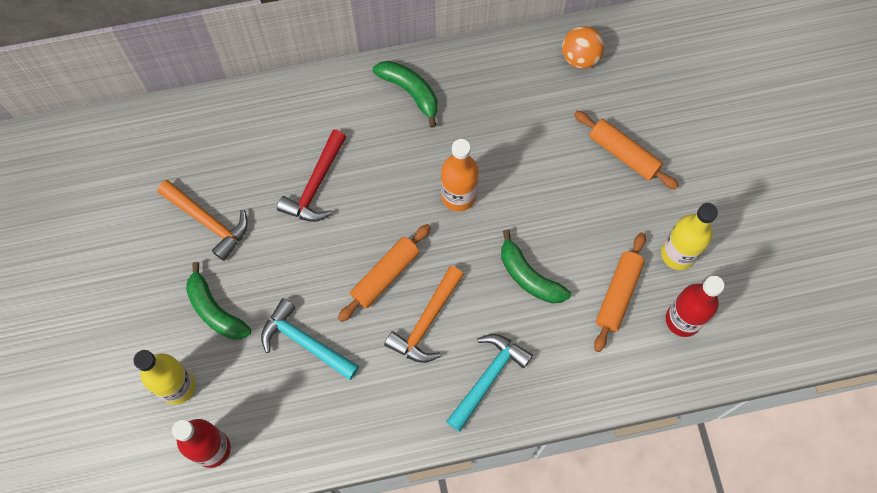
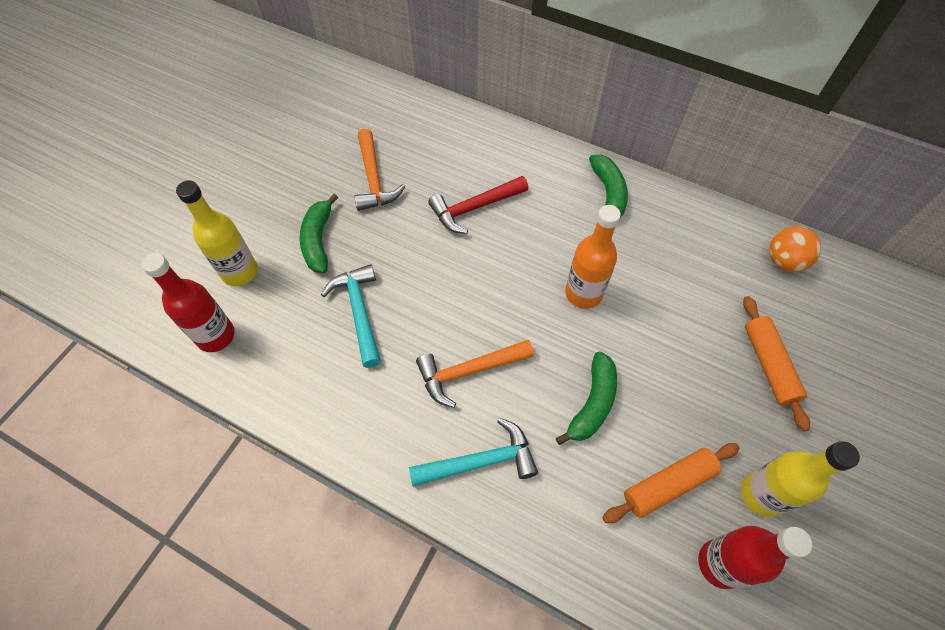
camera: 40 degrees right, 10 degrees down
(385, 275) = (468, 310): orange rolling pin -> none
(529, 276) = (592, 403): green banana -> green banana turned 150 degrees counterclockwise

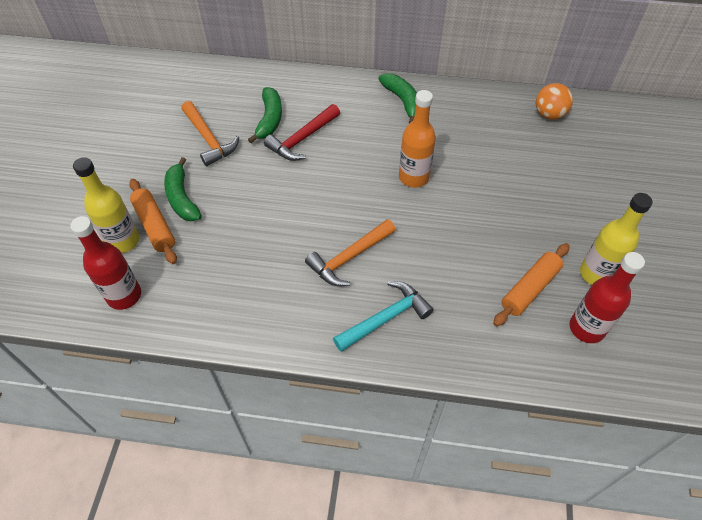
camera: 20 degrees left, 5 degrees down
(359, 312) = (241, 242): turquoise hammer -> none
(592, 403) = (452, 251): green banana -> green banana (269, 119)
(768, 365) = (566, 187): orange rolling pin -> orange rolling pin (154, 226)

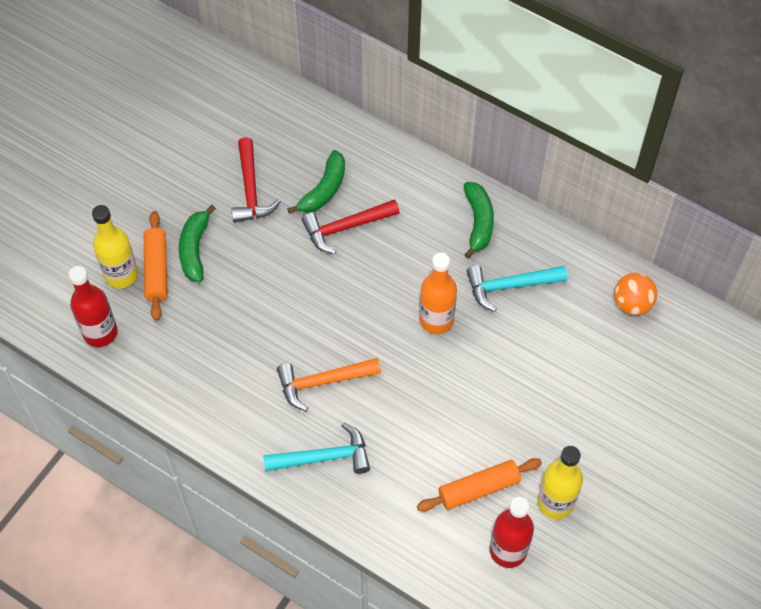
camera: 25 degrees right, 5 degrees up
(209, 139) = (251, 189): orange hammer -> red hammer
(454, 134) = (510, 286): none -> turquoise hammer

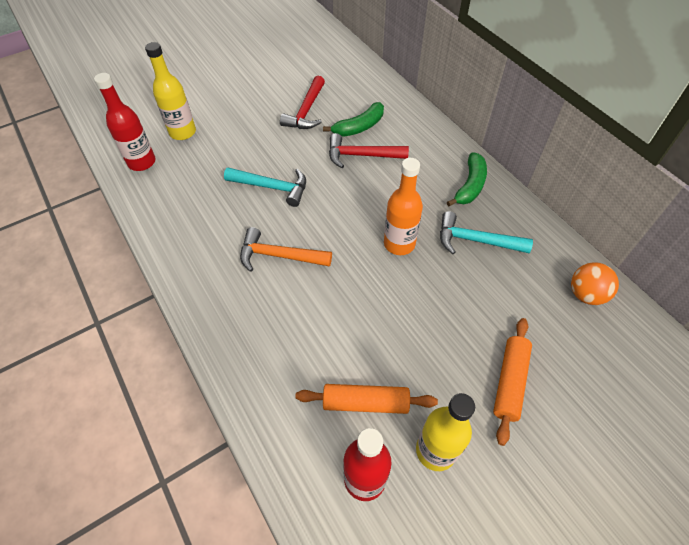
camera: 25 degrees right, 5 degrees down
(156, 270) = (208, 137): orange rolling pin -> orange rolling pin (509, 382)
(195, 249) = (243, 134): green banana -> none
(323, 457) = (243, 315): turquoise hammer -> turquoise hammer (272, 187)

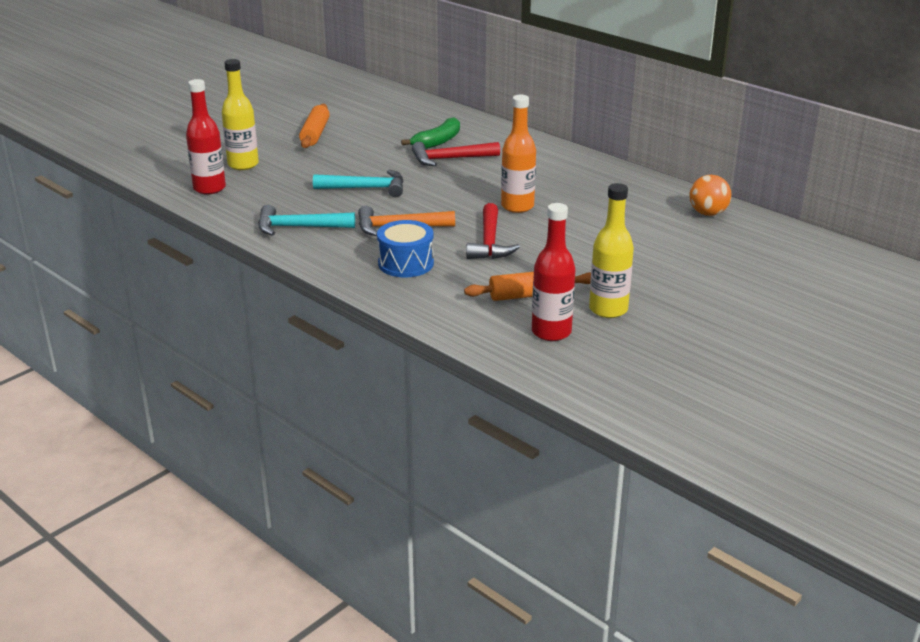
camera: 15 degrees left, 25 degrees down
(264, 318) = (406, 263): none -> blue drum
(306, 111) = (374, 137): red hammer -> red hammer (489, 242)
(470, 185) = (571, 165): green banana -> none
(476, 241) = (592, 196): turquoise hammer -> turquoise hammer (299, 227)
(509, 382) = (658, 267): orange rolling pin -> orange rolling pin (315, 134)

